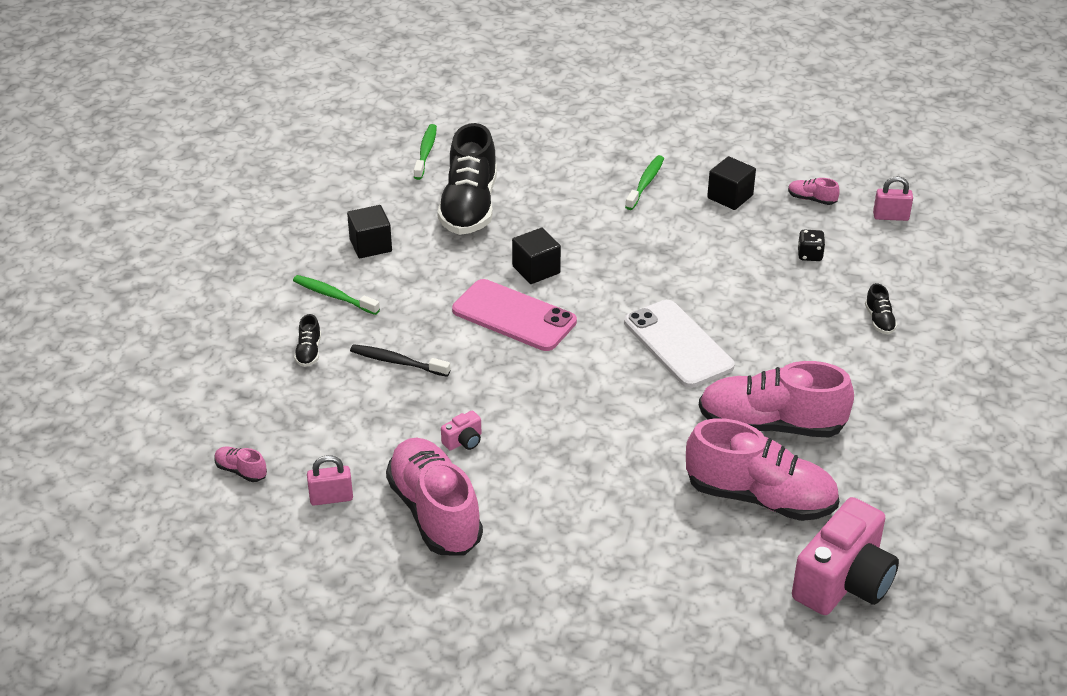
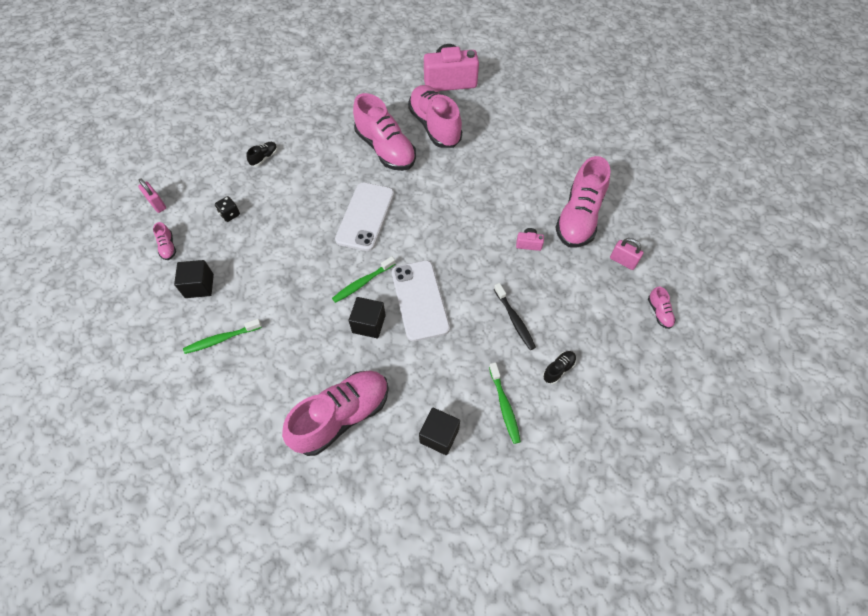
camera: 135 degrees left, 20 degrees up
(426, 152) = (302, 510): green toothbrush -> green toothbrush (362, 283)
(469, 207) = (342, 416): black shoe -> pink shoe
(514, 316) = (419, 300): pink phone -> white phone

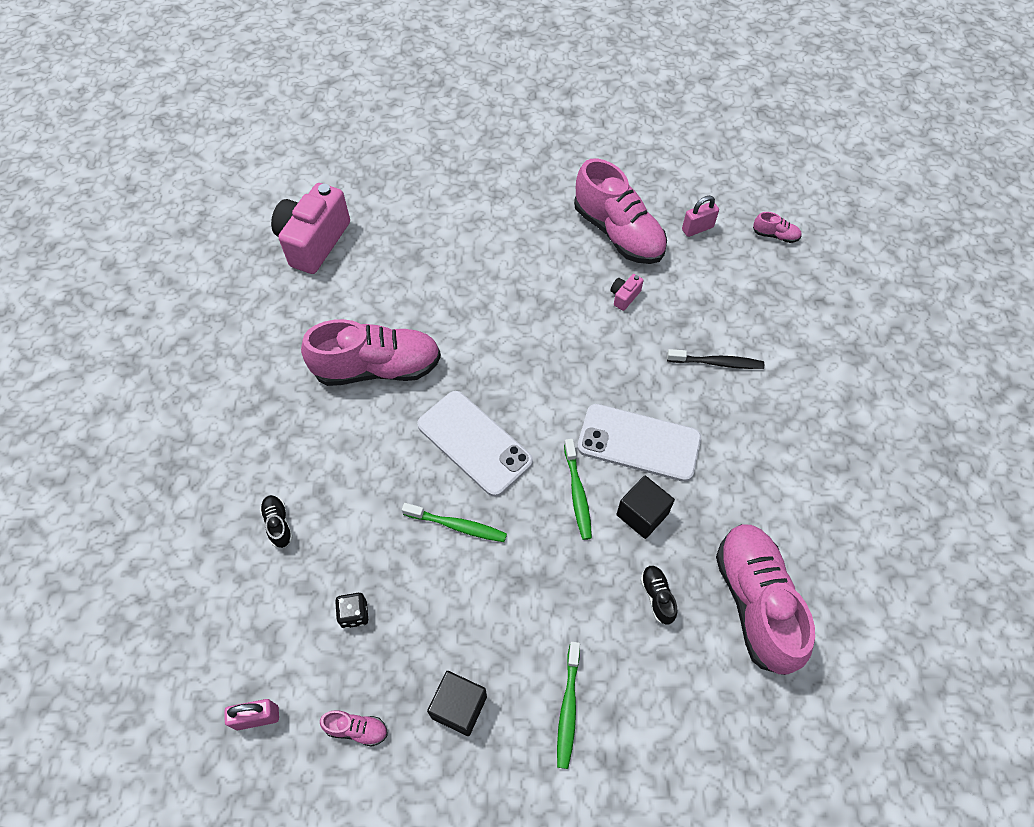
camera: 60 degrees left, 0 degrees up
(434, 126) = (380, 296): pink shoe -> none
(439, 435) = (825, 509): black cube -> none
(504, 406) = (818, 428): green toothbrush -> green toothbrush (457, 526)
(558, 369) = (798, 356): black shoe -> black shoe (657, 597)

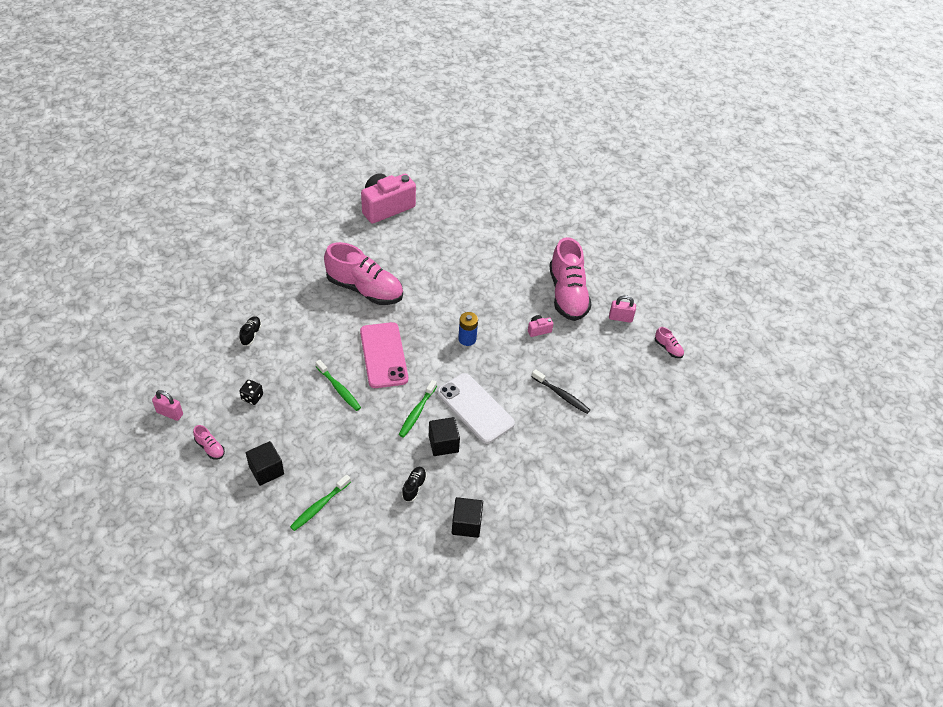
camera: 30 degrees right, 10 degrees down
(474, 443) = (384, 355): white phone -> pink phone
(555, 358) = (467, 339): none -> blue battery
(755, 602) = (466, 524): pink shoe -> black cube

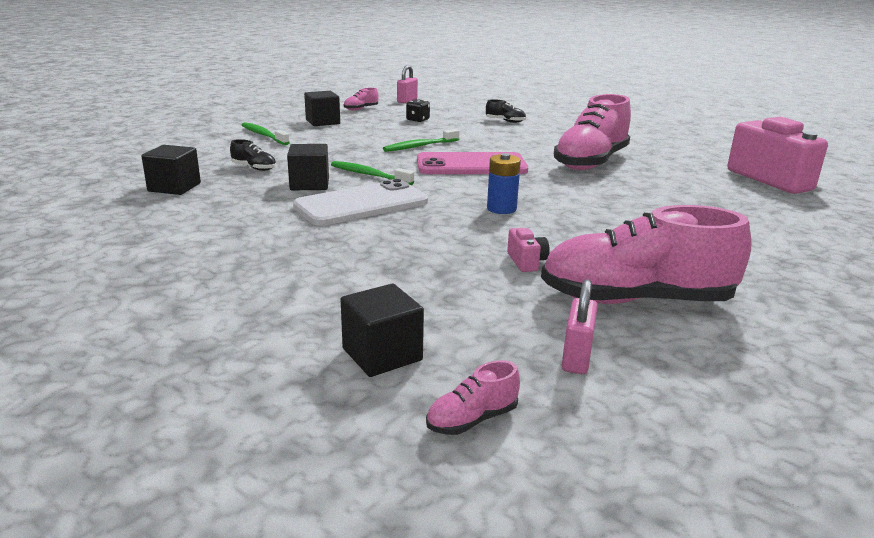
camera: 100 degrees right, 25 degrees down
(561, 395) = (362, 266): black toothbrush -> none
(637, 377) = (382, 354): none -> black cube

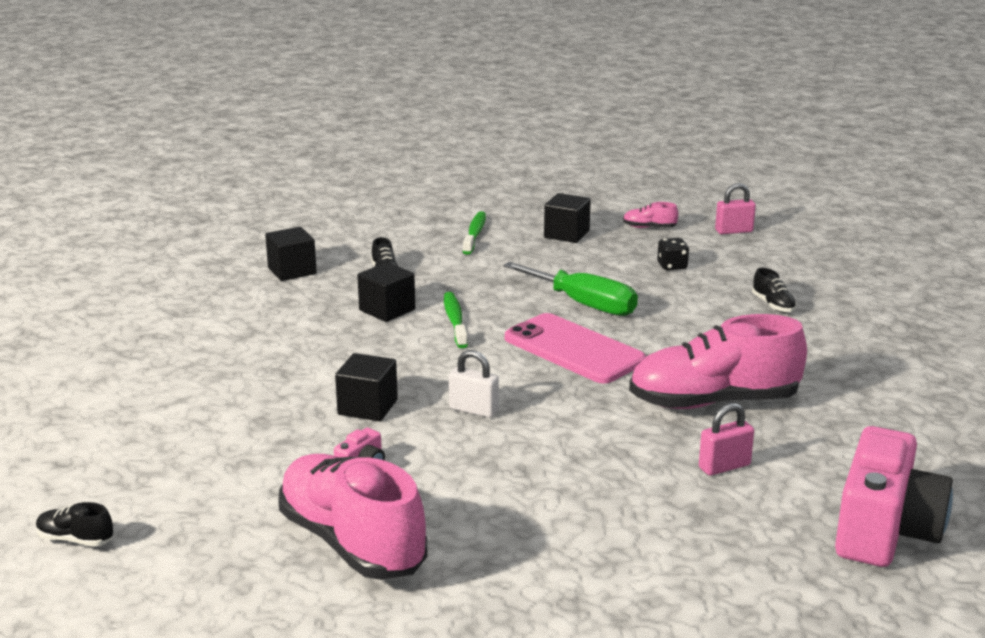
camera: 50 degrees right, 0 degrees up
(361, 204) = (378, 349): white phone -> none
(382, 354) = (124, 474): black cube -> black cube (367, 407)
(419, 146) = (584, 304): green toothbrush -> green screwdriver
(472, 419) = (75, 539): pink shoe -> black shoe
(501, 209) = (473, 410): blue battery -> white padlock
(576, 358) = (208, 549): pink padlock -> pink padlock (724, 466)

